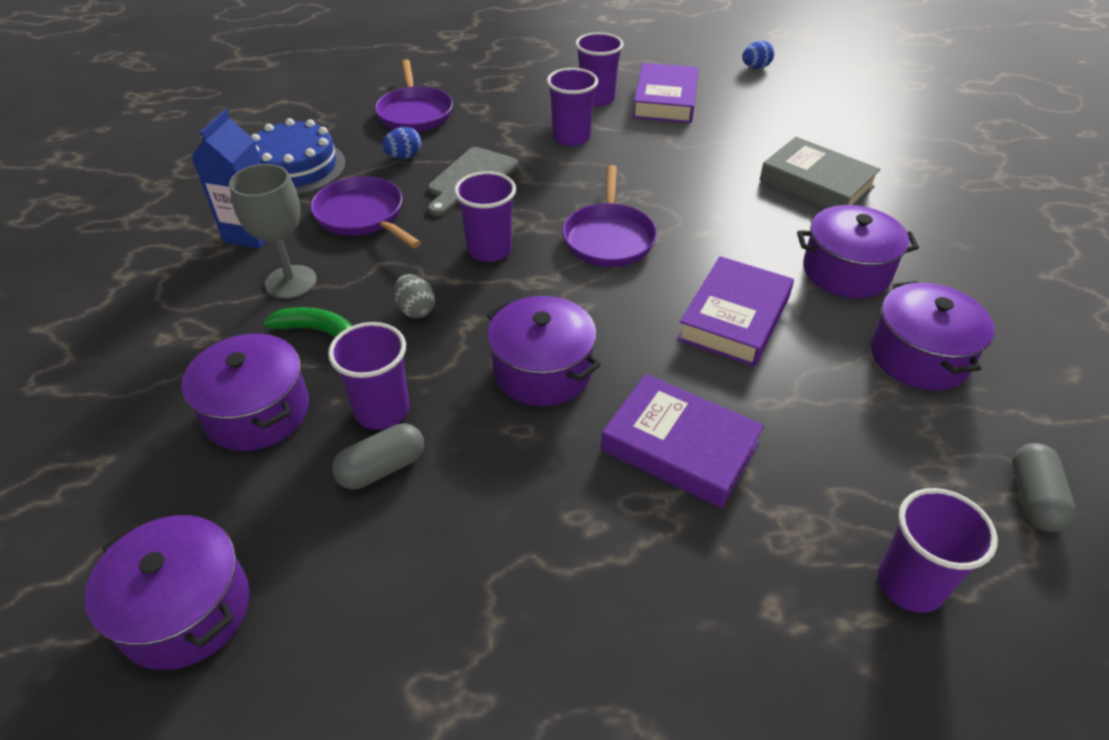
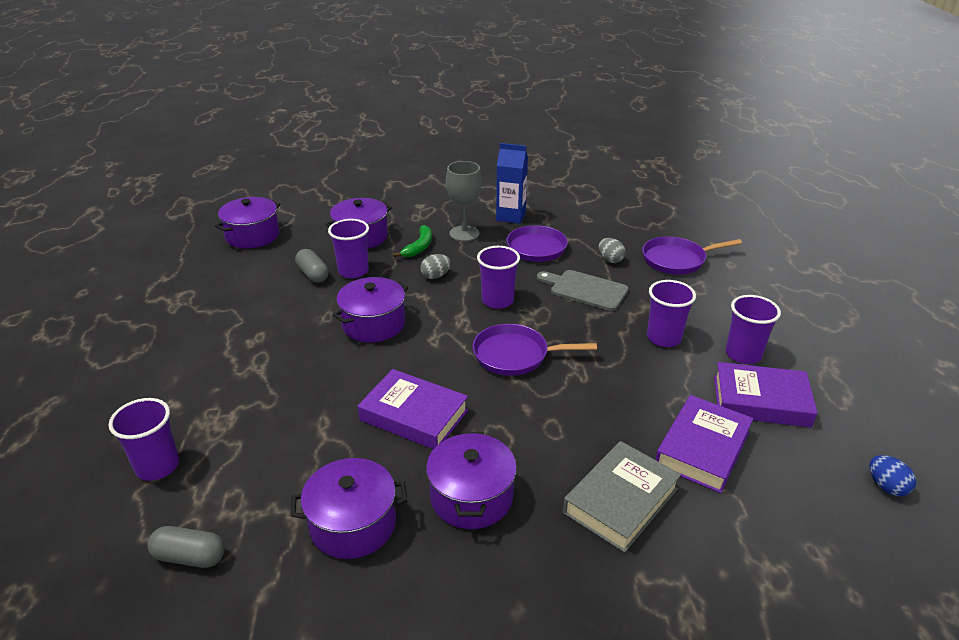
camera: 90 degrees right, 10 degrees down
(296, 167) = (586, 221): blue cake -> none
(404, 157) = (610, 260): blue egg -> grey egg
(679, 447) = (296, 377): purple book -> purple book (702, 448)

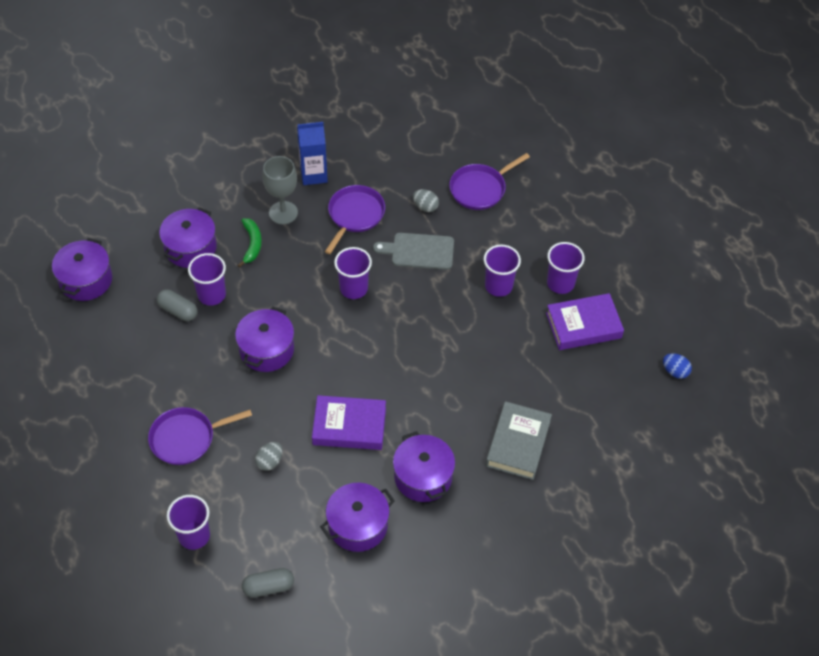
camera: 25 degrees left, 20 degrees up
(435, 276) = (287, 276): grey egg -> grey egg (270, 461)
(514, 355) = (394, 343): purple pan -> purple pan (186, 438)
(702, 448) = (556, 382): purple book -> none

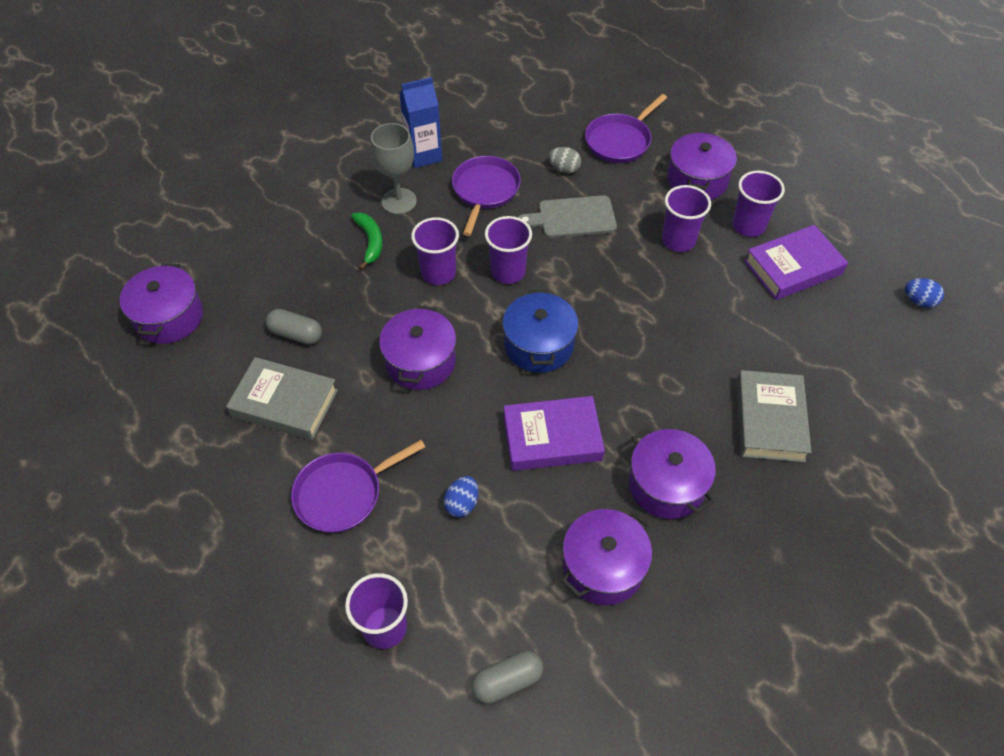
camera: 10 degrees left, 0 degrees up
(158, 363) = (285, 403): none -> grey book
(190, 248) = (295, 258): purple pot -> purple pot (697, 180)
(211, 295) = (334, 308): purple cup -> purple cup (438, 273)
(270, 461) = (462, 503): grey egg -> blue egg
(360, 353) = (539, 345): none -> blue pot

